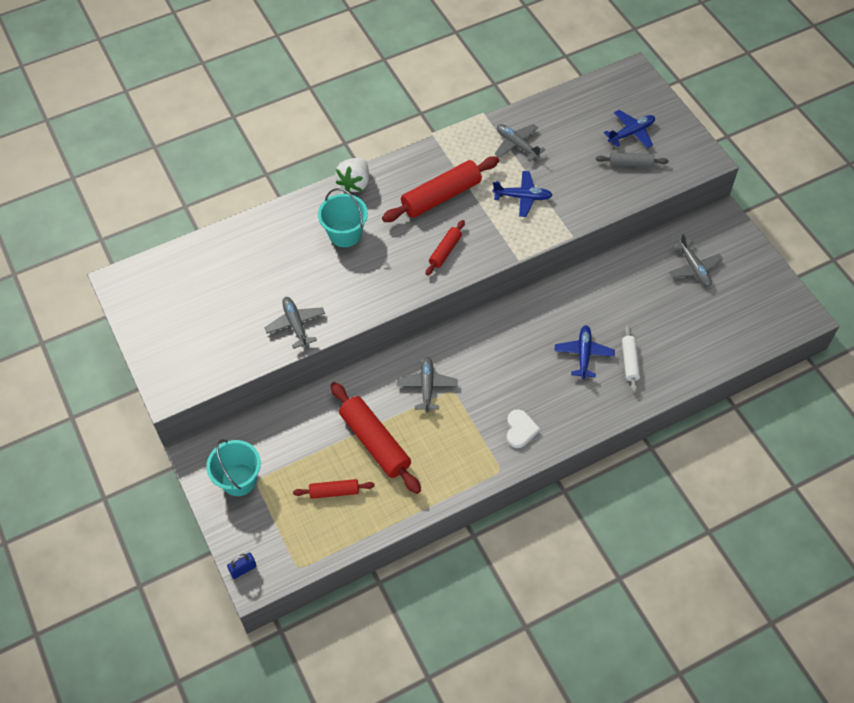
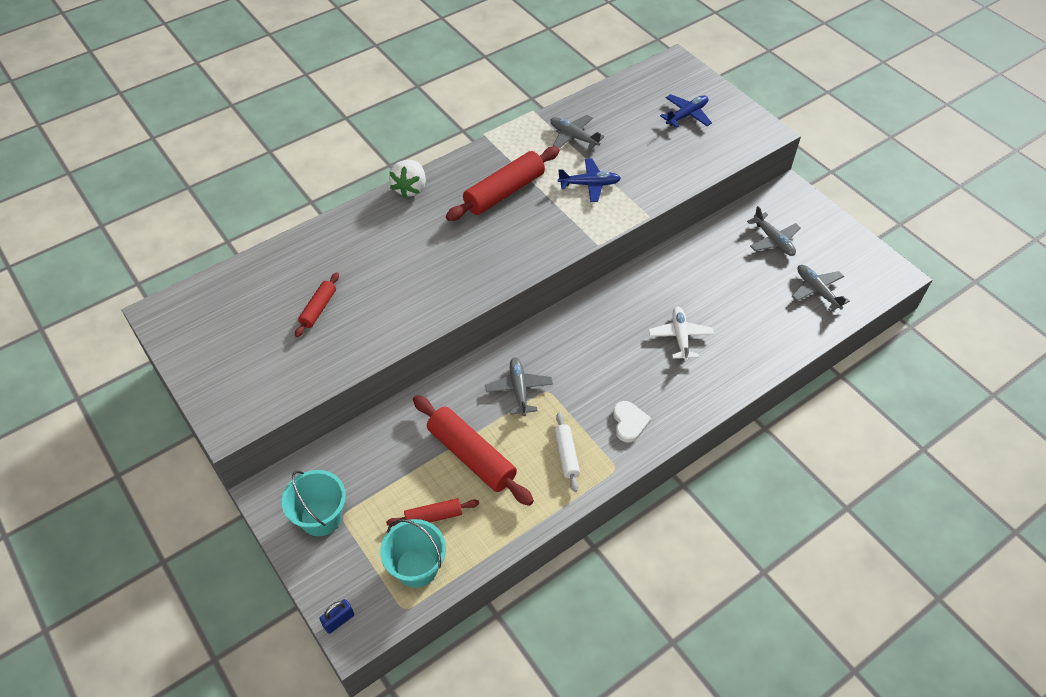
camera: 10 degrees left, 5 degrees down
(296, 324) = (366, 336): grey plane -> grey plane (817, 291)
(345, 234) = (407, 238): turquoise bucket -> turquoise bucket (417, 567)
(445, 251) = (518, 244): red rolling pin -> red rolling pin (318, 309)
(583, 354) = (680, 337): blue plane -> white plane
(629, 361) = (729, 338): white rolling pin -> white rolling pin (566, 455)
(631, 164) = (693, 143): grey rolling pin -> none

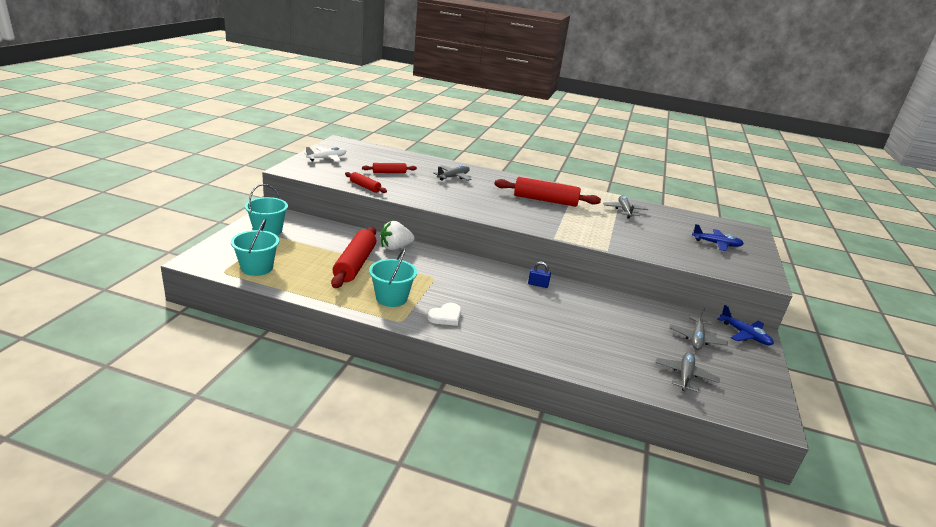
camera: 50 degrees right, 25 degrees down
(339, 620) = (201, 253): blue padlock -> blue padlock (538, 284)
(410, 188) = (504, 176): white strawberry -> white strawberry (395, 247)
(433, 516) = (298, 264): red rolling pin -> red rolling pin (365, 187)
(519, 389) = (423, 267): grey plane -> grey plane (453, 177)
(566, 455) = (391, 298): white rolling pin -> turquoise bucket
(589, 184) = (596, 224): blue plane -> blue plane (744, 334)
(680, 337) = (546, 319): white plane -> white plane (327, 158)

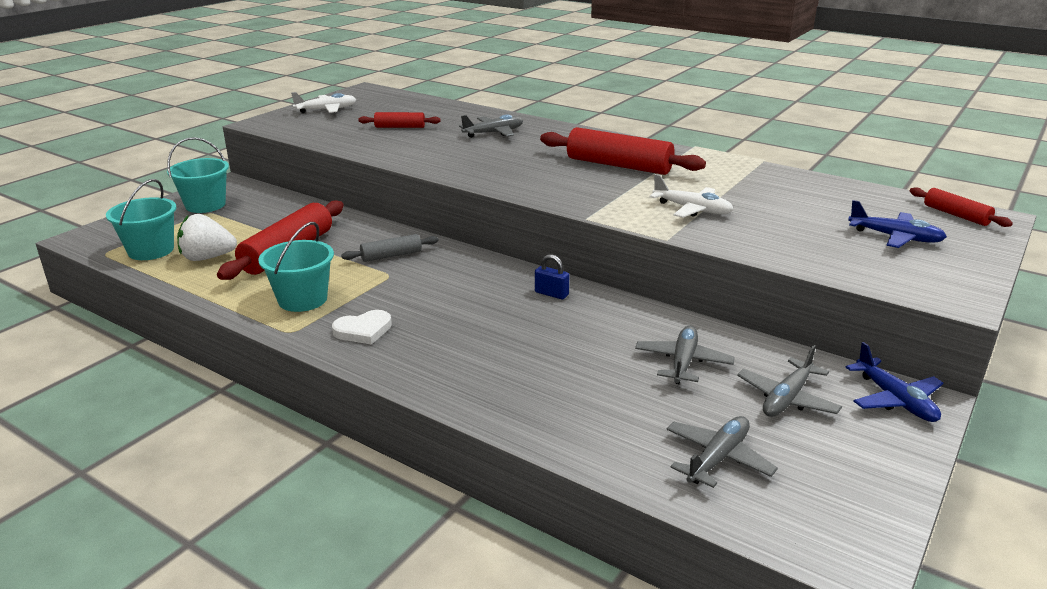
camera: 20 degrees right, 0 degrees up
(365, 187) = (346, 145): red rolling pin -> red rolling pin (956, 215)
(395, 247) = (365, 232): white strawberry -> white strawberry (207, 258)
(425, 264) = (391, 256): none -> grey rolling pin
(606, 230) = (692, 209): none -> white plane
(624, 211) = (751, 182): grey plane -> grey plane (683, 362)

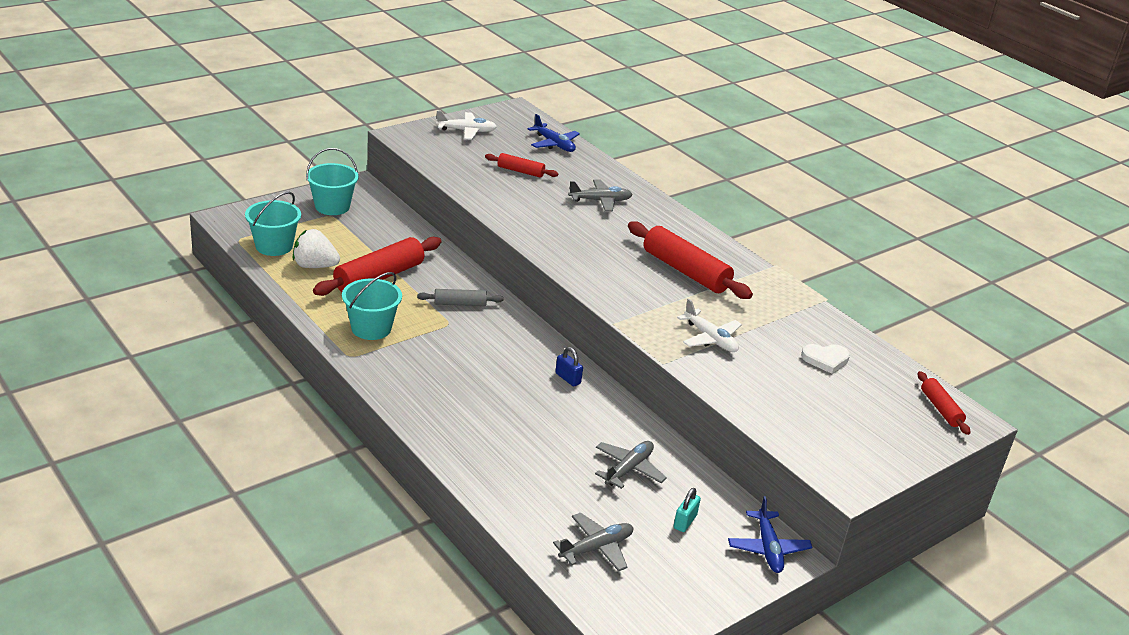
camera: 15 degrees right, 5 degrees up
(363, 330) = (404, 370): white heart -> white heart (825, 359)
(787, 398) = (685, 521): grey plane -> turquoise padlock
(895, 237) = (859, 415): blue plane -> blue plane (554, 144)

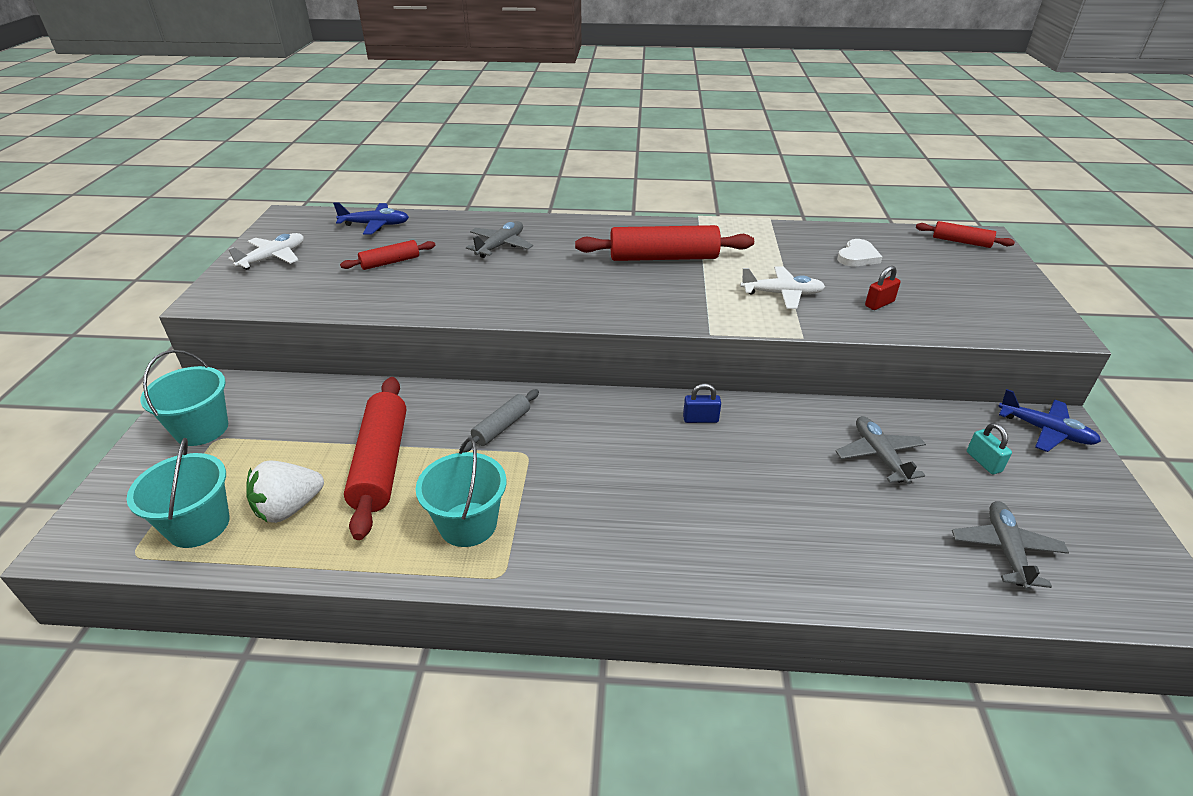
camera: 45 degrees left, 5 degrees up
(761, 387) = (879, 304): none -> red padlock

